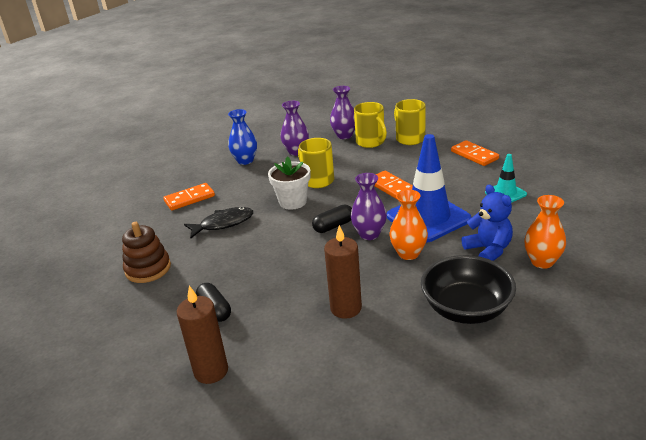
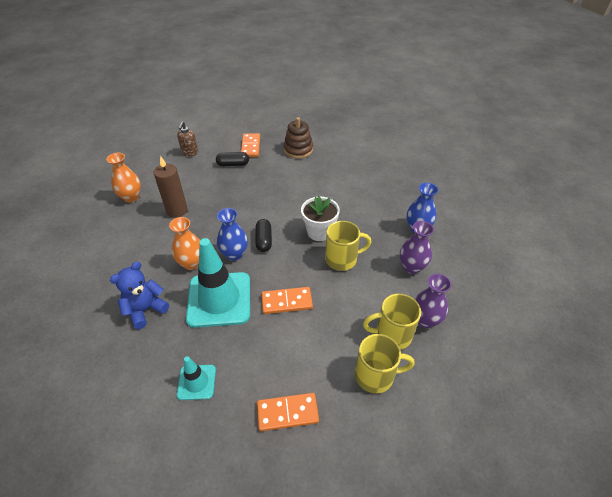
camera: 115 degrees right, 15 degrees up
(189, 199) = (372, 182): orange domino -> orange domino (250, 147)
(211, 371) = (190, 153): brown candle -> brown soap dispenser
(223, 224) = (321, 189): black fish -> none
(369, 234) = (234, 254): purple vase -> blue vase
(428, 218) = (219, 299): blue traffic cone -> turquoise traffic cone
(466, 309) = (114, 260): black bowl -> none
(488, 250) = (145, 310): blue teddy bear -> blue teddy bear turned 135 degrees clockwise
(542, 261) = (99, 332): orange vase -> orange vase (131, 197)

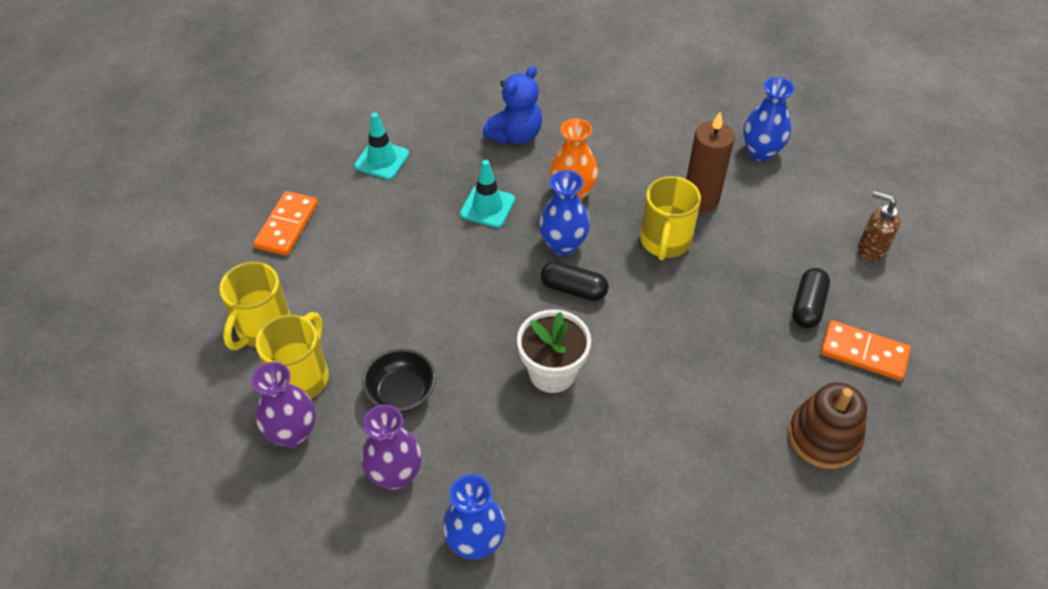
camera: 115 degrees right, 5 degrees up
(131, 197) = (761, 152): orange vase -> blue vase
(145, 310) = (515, 135): blue teddy bear -> blue teddy bear turned 60 degrees clockwise
(219, 299) = (487, 207): turquoise traffic cone -> turquoise traffic cone, size x0.50
(286, 302) = (436, 277): orange domino -> none
(342, 259) = (472, 379): yellow mug -> yellow mug (665, 241)
(369, 284) = (401, 393): none -> black bowl

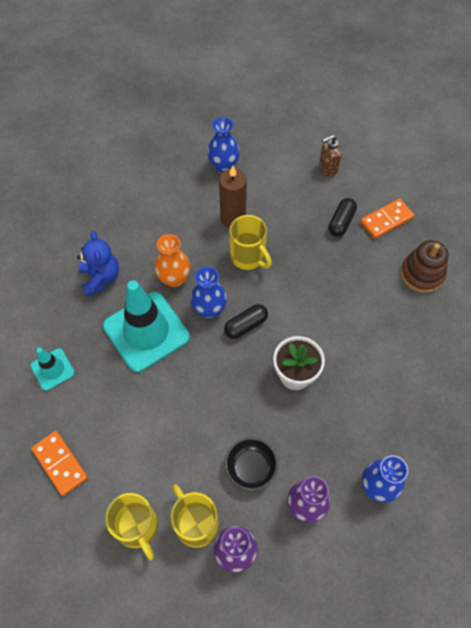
camera: 55 degrees left, 10 degrees up
(487, 207) = (146, 331): turquoise traffic cone -> turquoise traffic cone, size x1.99
(808, 306) = (341, 222): black capsule -> black capsule turned 60 degrees clockwise

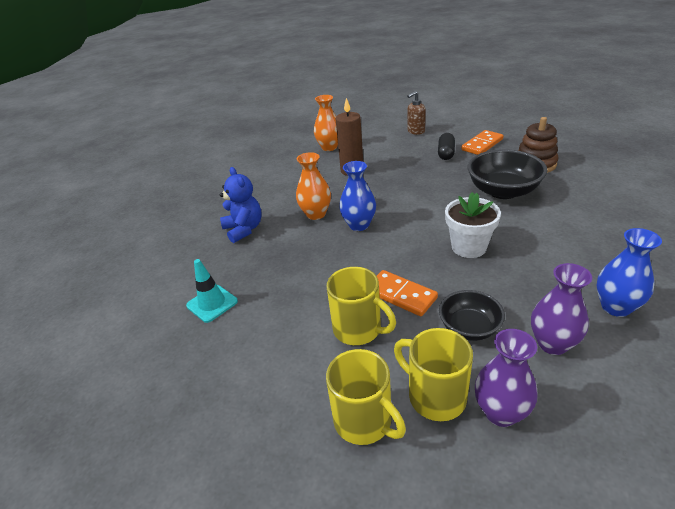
camera: 10 degrees left, 25 degrees down
(60, 463) = (243, 382): orange domino -> orange domino (401, 295)
(146, 331) = (303, 253): turquoise traffic cone -> none
(223, 166) = (329, 147): blue vase -> orange vase
(246, 325) = (400, 227): black capsule -> none
(248, 256) = (378, 187): yellow mug -> yellow mug (359, 329)
(366, 306) = (503, 191): none -> black bowl

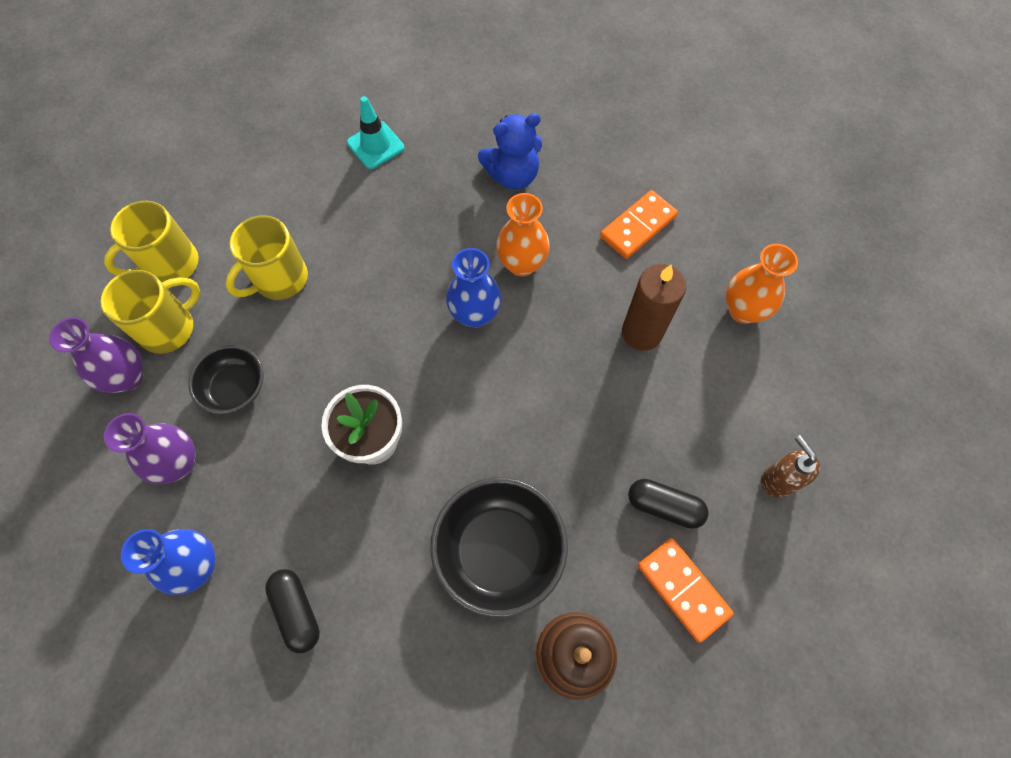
camera: 95 degrees right, 30 degrees up
(401, 295) = (314, 333): orange domino -> orange domino (638, 227)
(599, 252) = (297, 611): none -> black capsule

